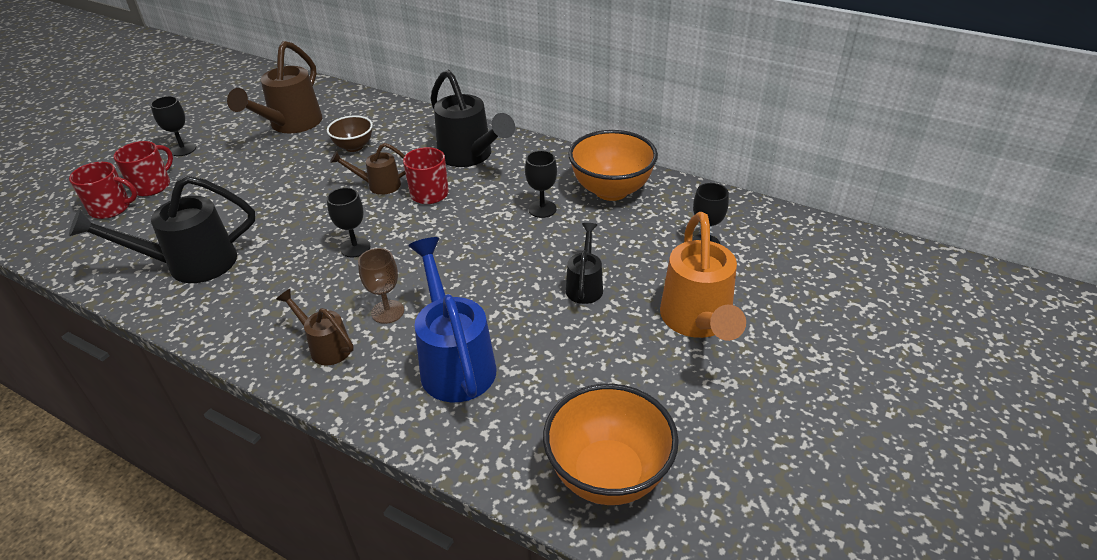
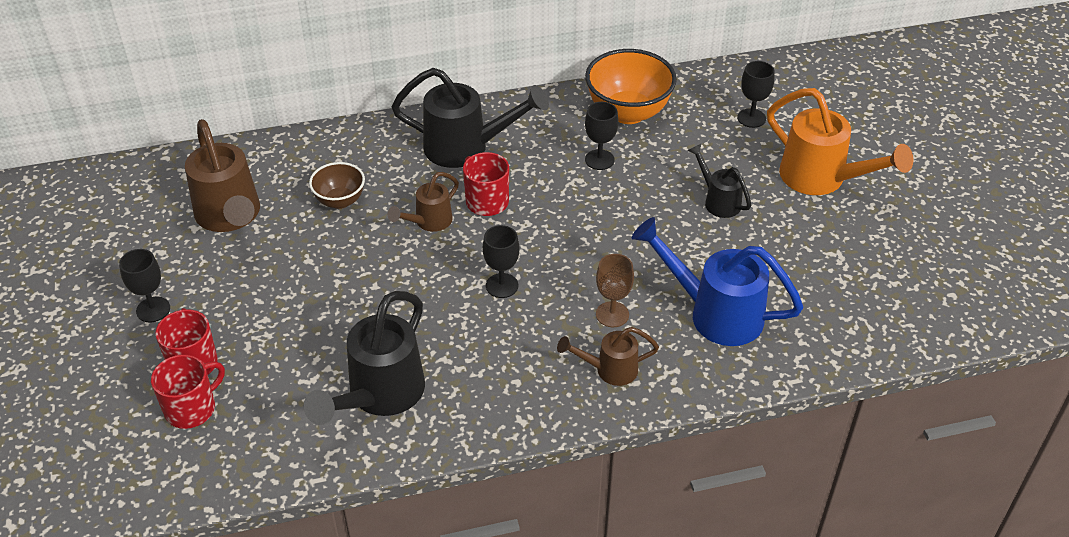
camera: 45 degrees left, 5 degrees up
(608, 475) = (902, 311): orange bowl -> none

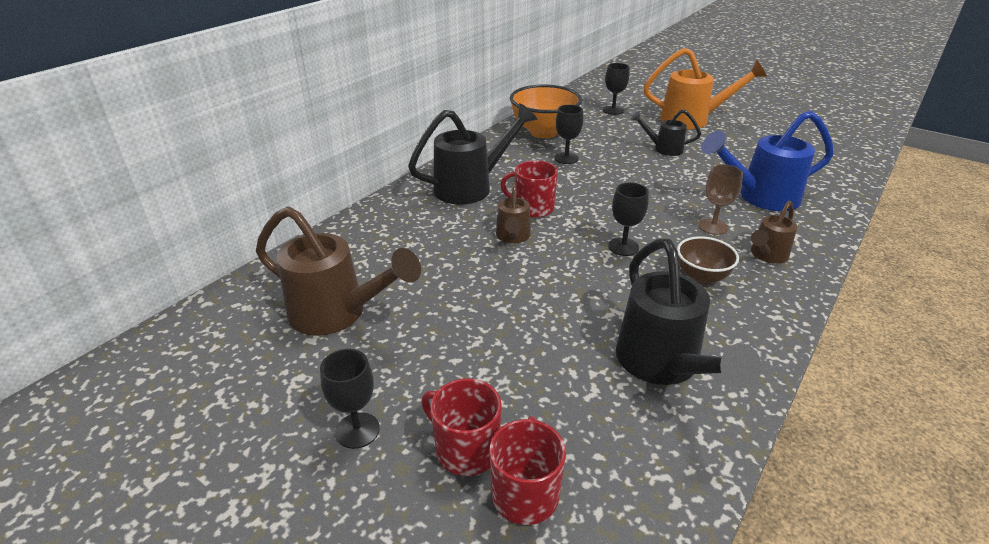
camera: 40 degrees left, 10 degrees down
(340, 201) = (423, 257): brown bowl -> brown bowl (701, 277)

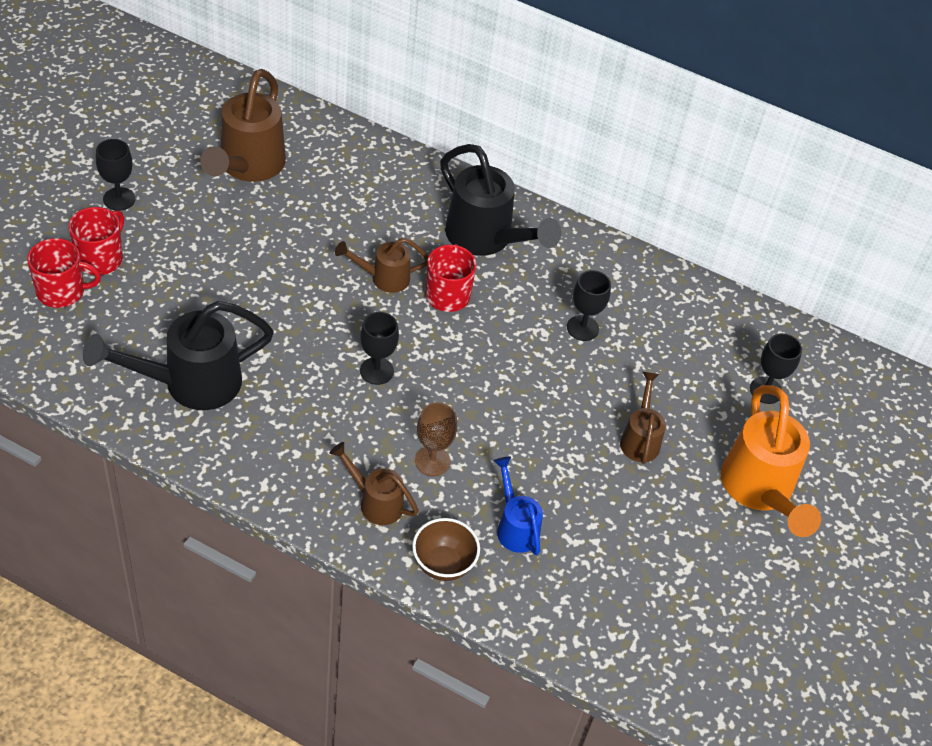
camera: 75 degrees right, 15 degrees up
(544, 132) = (659, 305): orange bowl -> none
(663, 149) = (640, 438): black watering can -> brown watering can
(701, 277) = (326, 432): brown bowl -> brown bowl (443, 564)
(759, 197) = (515, 526): blue watering can -> blue watering can, size x0.55

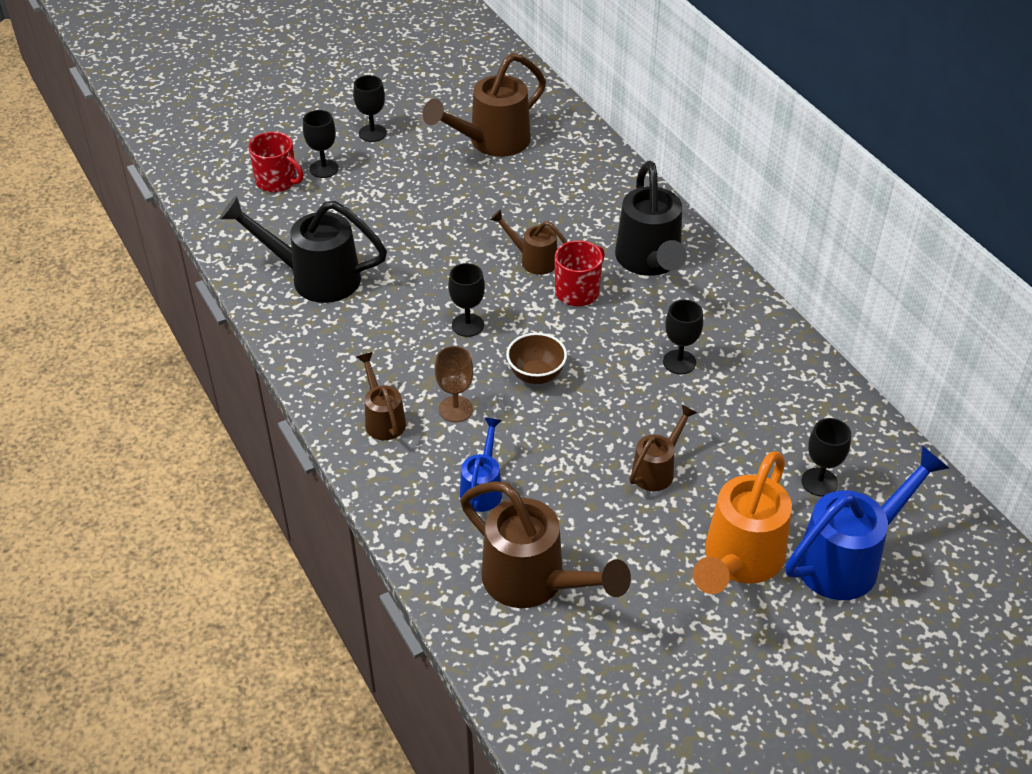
camera: 40 degrees right, 5 degrees down
(100, 258) = (324, 169): red mug -> black goblet
(443, 564) = (398, 488): brown bowl -> brown bowl (536, 375)
(625, 593) = (535, 583): none -> brown watering can
(833, 447) = (849, 558): none -> blue watering can

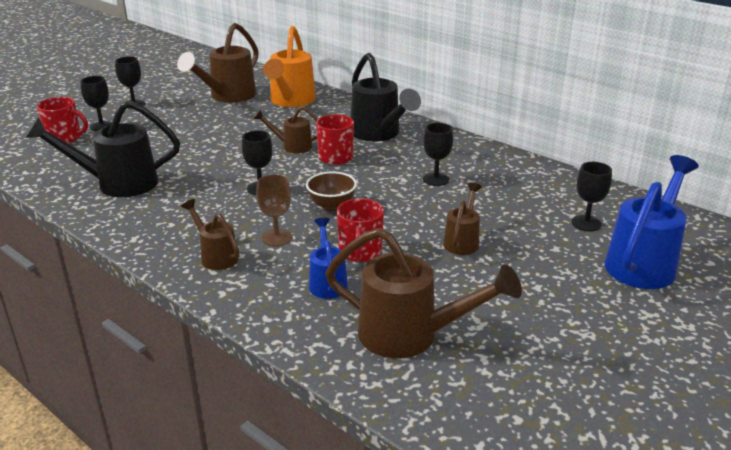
camera: 20 degrees left, 15 degrees down
(536, 455) = (360, 252): none -> red mug
(738, 562) = (566, 283): orange watering can -> orange watering can (290, 101)

